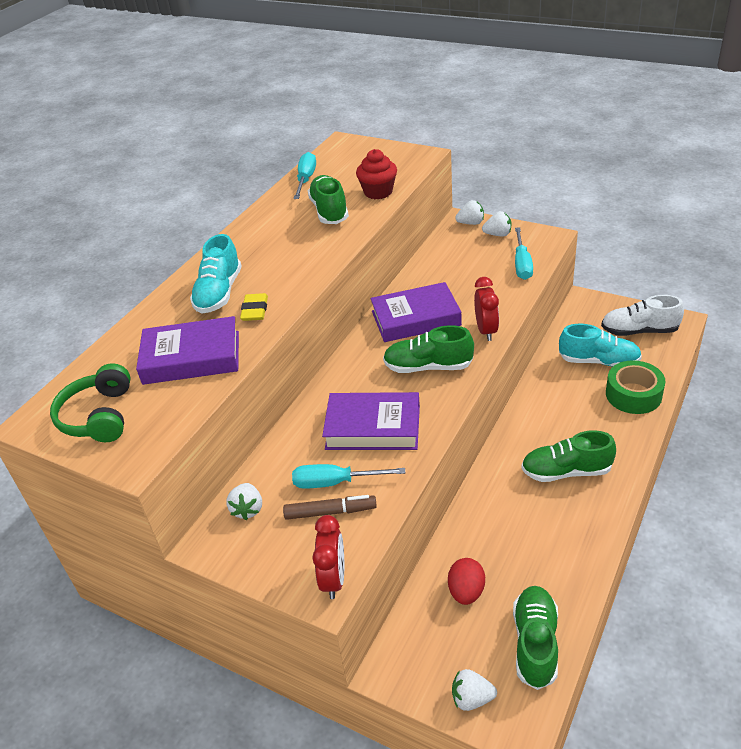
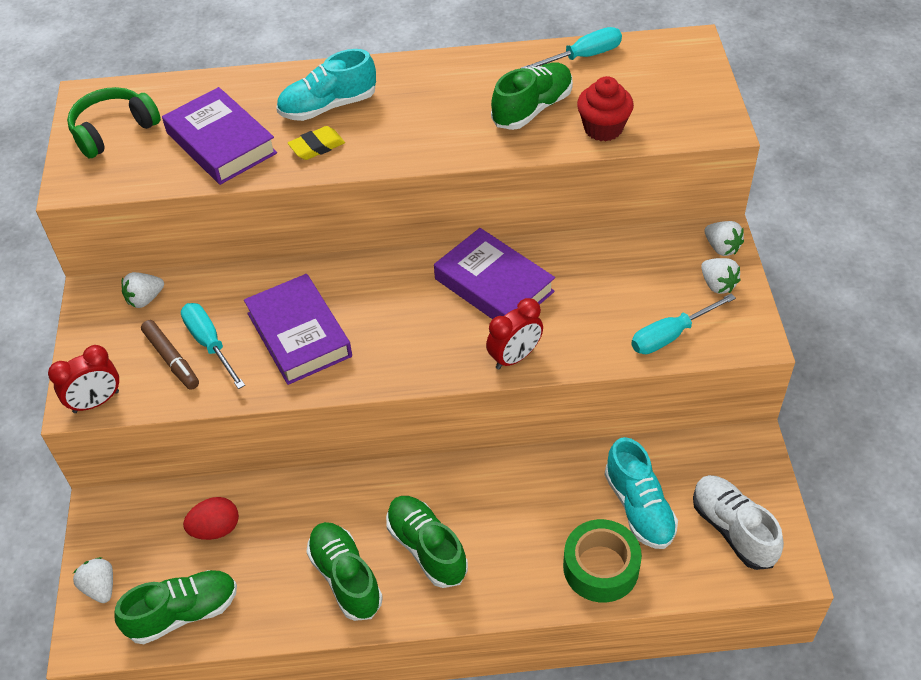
camera: 55 degrees right, 10 degrees up
(428, 367) = (418, 335): green shoe -> green shoe (345, 578)

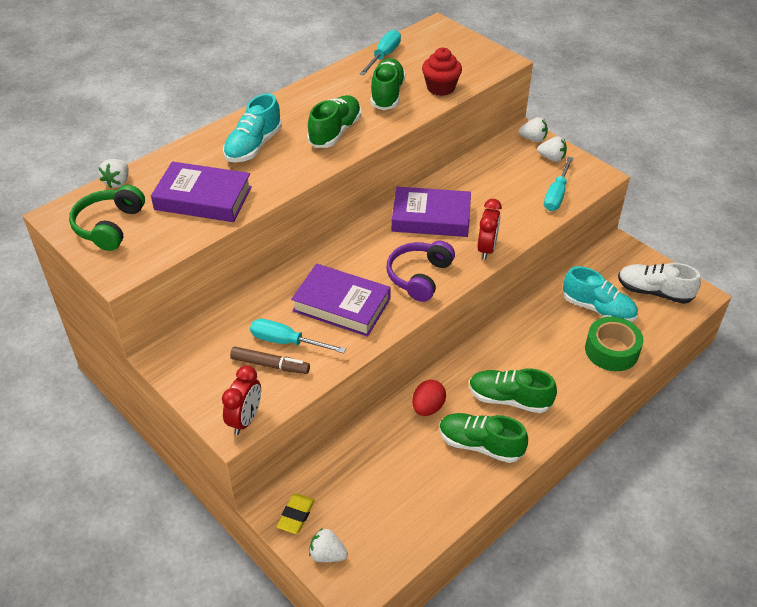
camera: 40 degrees left, 5 degrees down
(145, 299) = (207, 340): white strawberry -> white strawberry (118, 182)
(183, 613) = (401, 531): green shoe -> green shoe (335, 132)
(215, 529) = (368, 470): red egg -> red egg (428, 407)
(317, 146) = (274, 171): yellow eraser -> yellow eraser (296, 515)
(408, 348) = (419, 276): none -> purple headphones

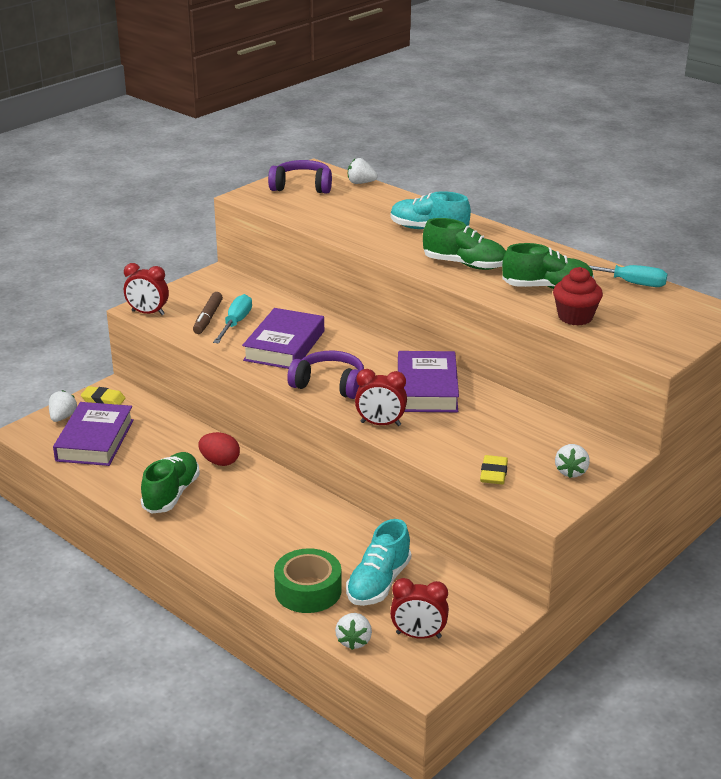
camera: 85 degrees right, 15 degrees down
(109, 226) = (302, 187): green headphones -> purple headphones
(203, 198) = (344, 216): purple book -> purple book (95, 440)
(509, 399) = (231, 513): green shoe -> none
(533, 139) = (608, 458): white strawberry -> white strawberry (354, 641)
(556, 195) = (493, 473): turquoise screwdriver -> yellow eraser
(654, 292) = (418, 635): white shoe -> red clock

